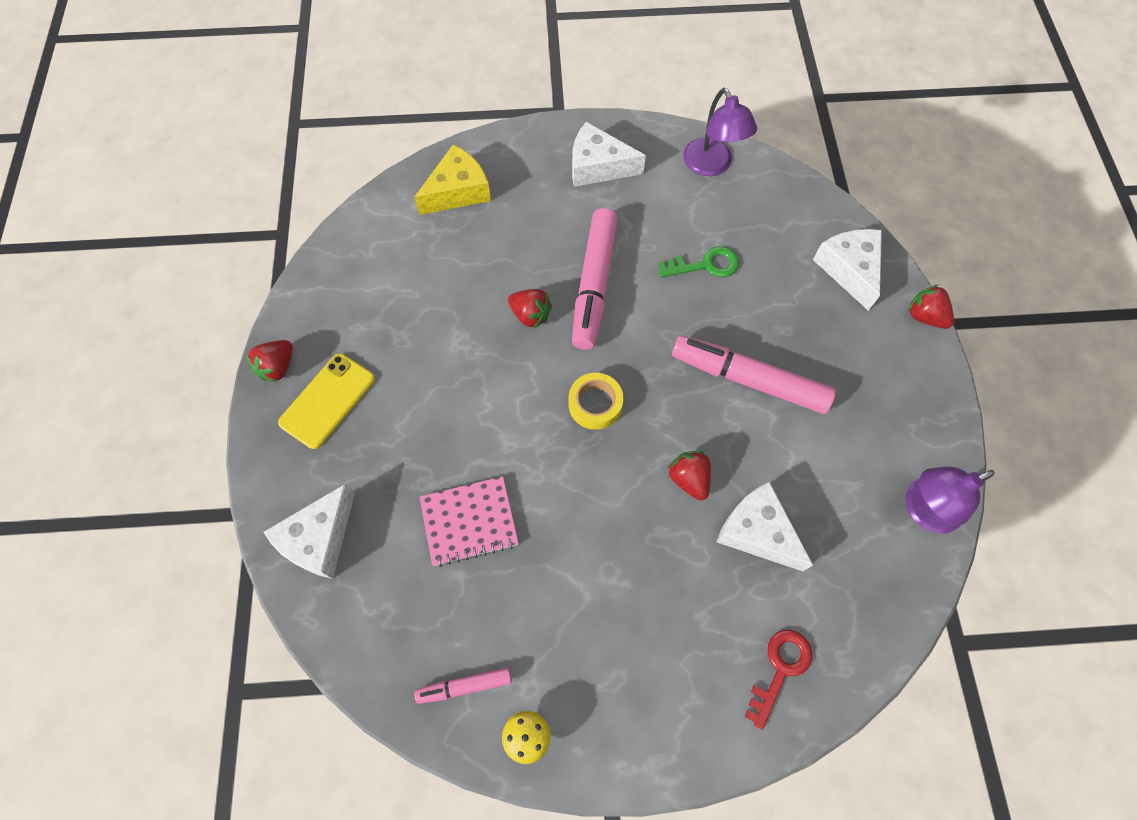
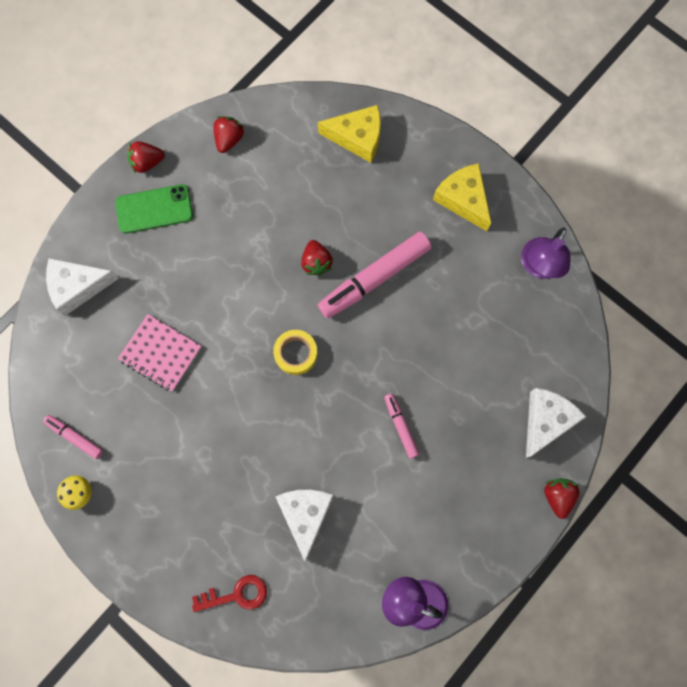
camera: 45 degrees right, 10 degrees up
(327, 401) = (154, 209): yellow phone -> green phone
(598, 166) = (463, 199): white cheese -> yellow cheese
(689, 479) = (301, 448): red strawberry -> red strawberry (229, 139)
(706, 265) = (457, 330): green key -> none
(749, 379) = (401, 426): pink marker -> pink marker, size x0.50

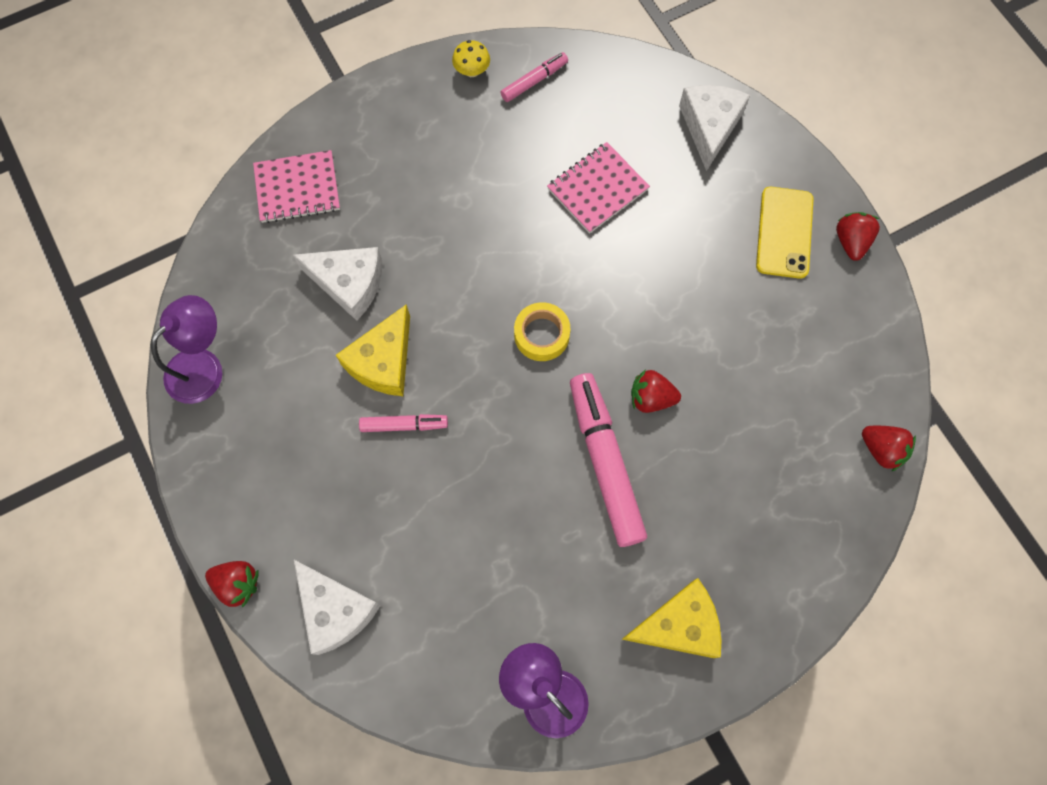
camera: 110 degrees right, 5 degrees down
(154, 209) = (784, 232): green phone -> yellow phone
(229, 139) = (857, 347): red strawberry -> red strawberry (882, 449)
(237, 594) = (297, 188): red key -> pink notebook
(357, 137) = (815, 513): yellow cheese -> yellow cheese (383, 361)

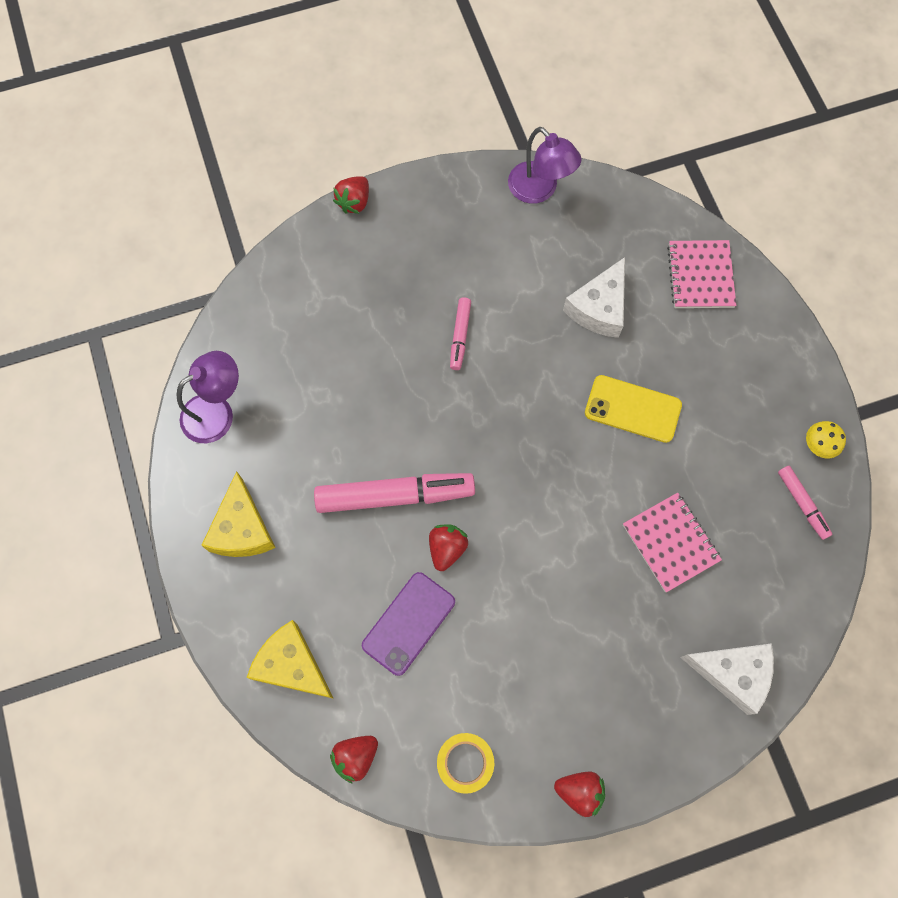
camera: 100 degrees right, 0 degrees up
(335, 610) = (318, 268): white cheese -> none
(383, 361) = (520, 327): yellow cheese -> yellow cheese (292, 665)
(541, 335) = (524, 463): yellow tape -> yellow tape (465, 762)
(737, 422) = (408, 623): none -> purple phone
(784, 232) = (599, 721): yellow phone -> yellow phone (632, 409)

